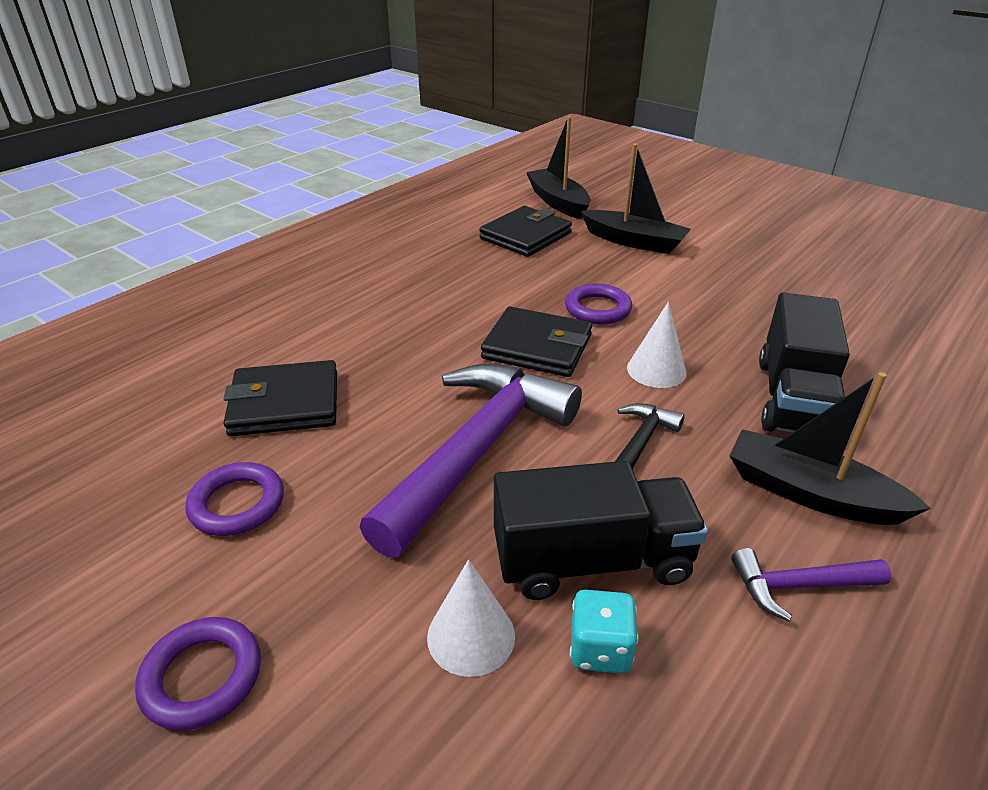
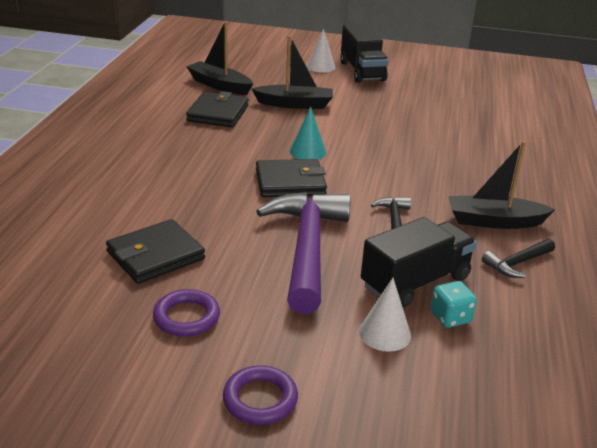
camera: 30 degrees left, 5 degrees down
(597, 309) = (308, 152): purple ring -> turquoise cone
(656, 370) = (371, 179): white cone -> white cone (320, 67)
(793, 398) = (454, 177): black truck -> black truck (362, 71)
(798, 586) = (517, 263): purple hammer -> black hammer

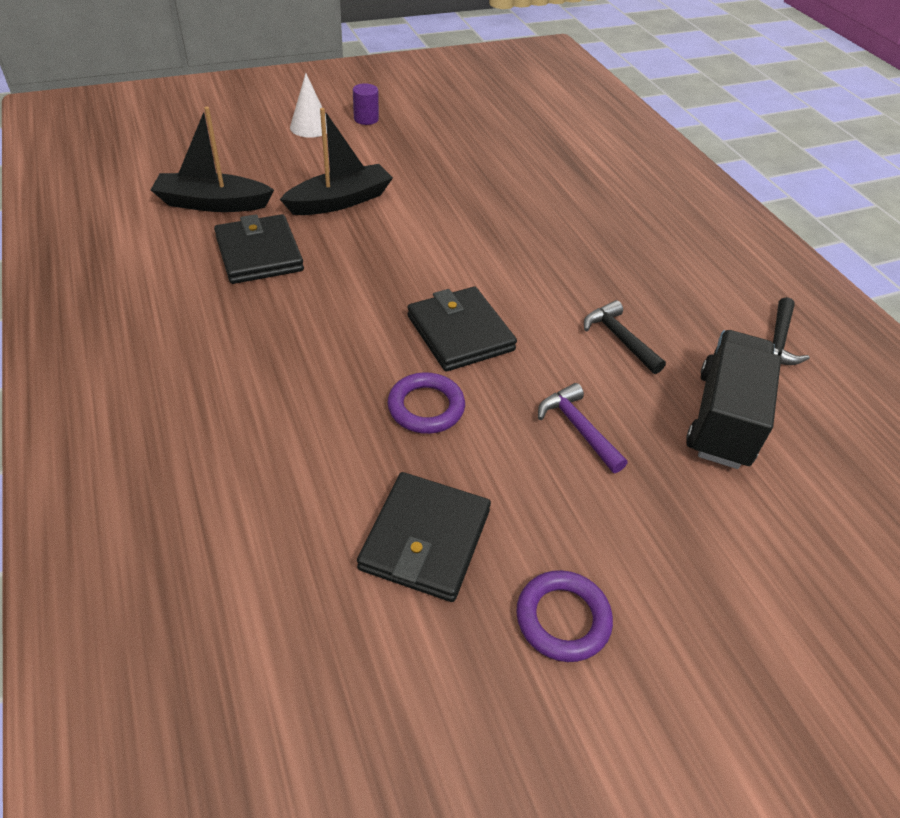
camera: 35 degrees left, 15 degrees up
(260, 399) = (758, 690): purple ring -> purple ring (426, 407)
(290, 182) = (460, 333): black wallet -> black wallet turned 75 degrees counterclockwise
(307, 248) = (578, 428): purple hammer -> purple hammer, size x0.45
(308, 152) = (431, 274): turquoise cone -> none
(362, 71) = (366, 119): black truck -> purple cylinder
(385, 333) = (768, 509): white cone -> none
(450, 317) = (797, 450): turquoise dice -> none
(494, 221) = (706, 293): black boat -> none

